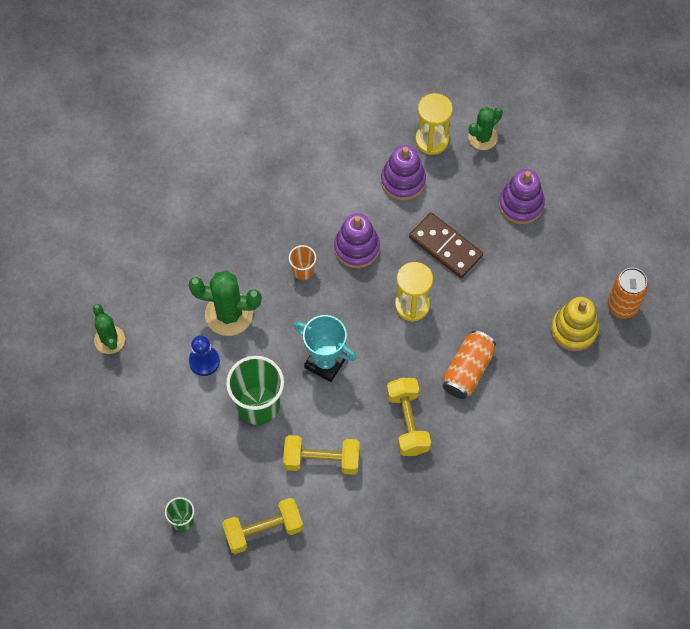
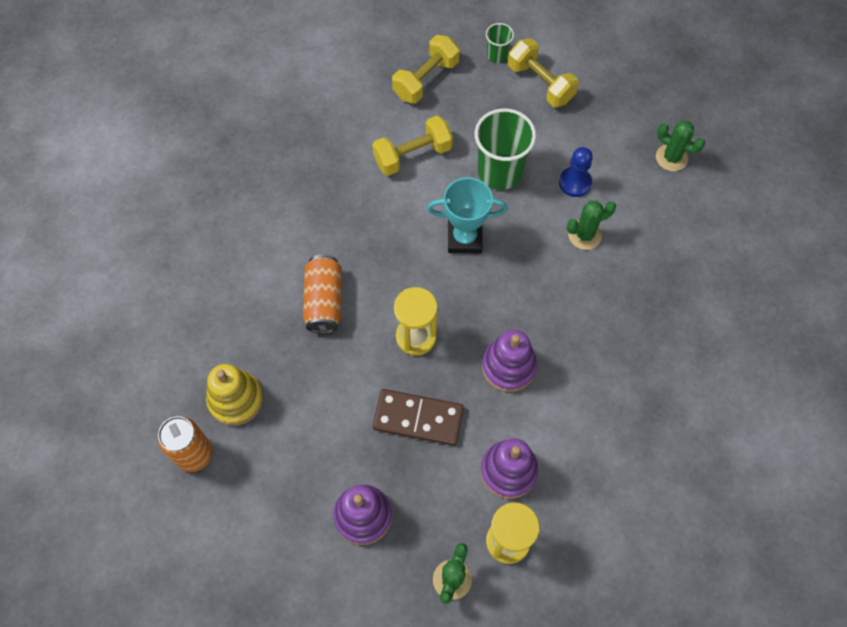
camera: 150 degrees right, 0 degrees up
(229, 314) = (584, 235): green cactus -> green cactus, size x0.64
(303, 270) = (545, 314): orange cup -> none
(408, 422) = (354, 225): yellow dumbbell -> yellow dumbbell (540, 83)

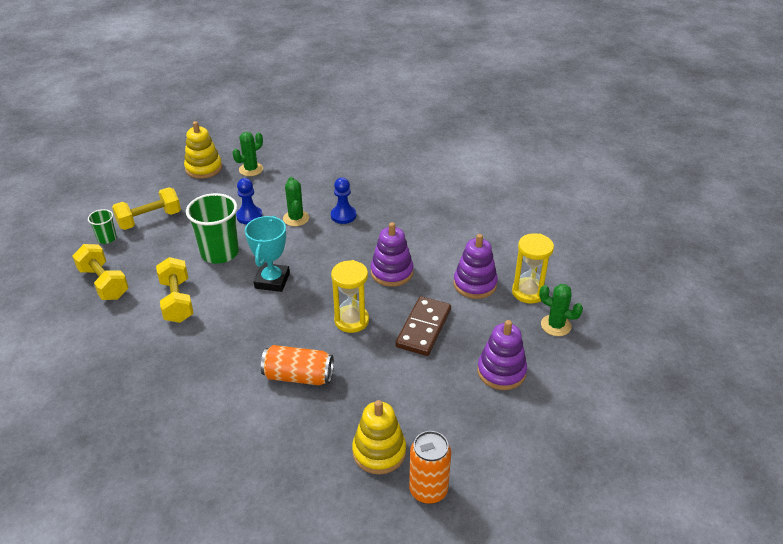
camera: 80 degrees left, 25 degrees down
(605, 288) = (343, 215): none -> blue pawn
(657, 105) = (203, 168): none -> yellow stacking toy

